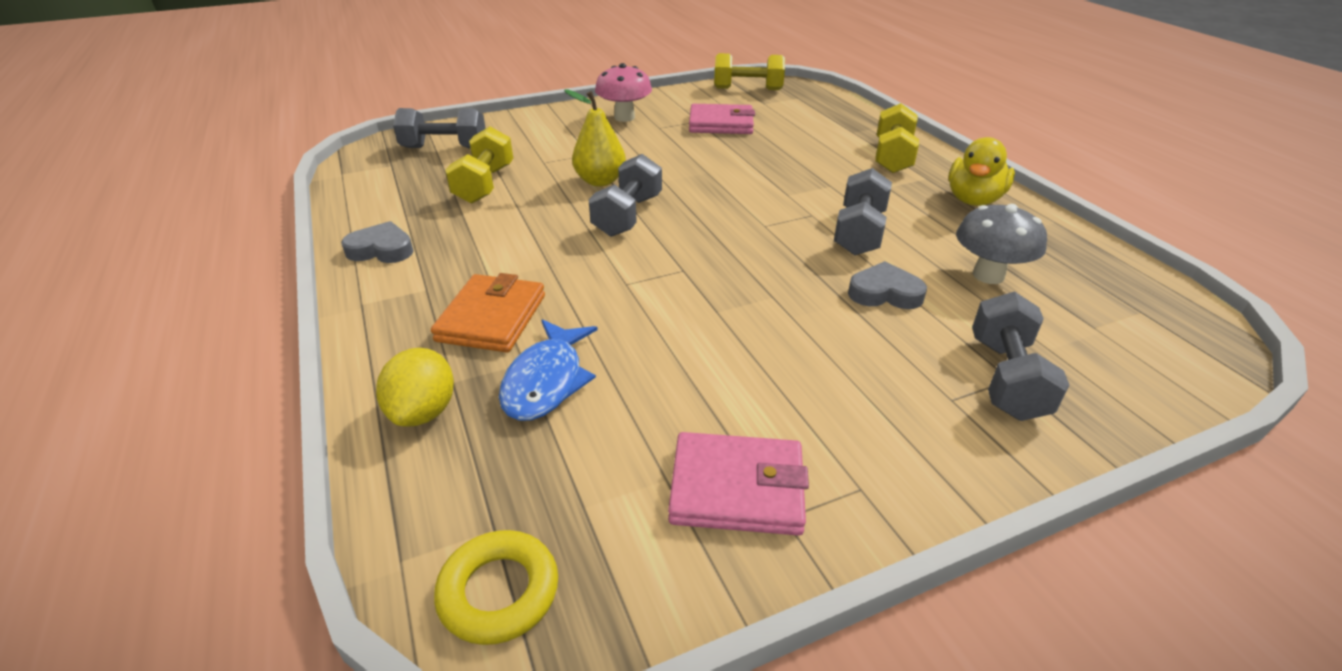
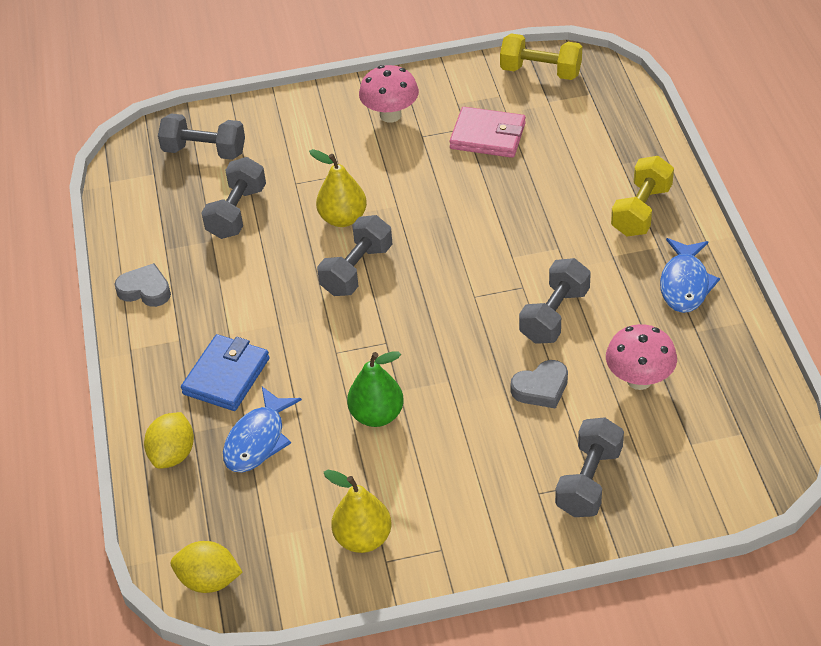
camera: 15 degrees right, 10 degrees up
(484, 184) = (237, 212): yellow dumbbell -> grey dumbbell
(492, 318) = (226, 376): orange wallet -> blue wallet
(499, 592) = (209, 580): yellow ring -> yellow lemon
(699, 338) = (377, 415): none -> green pear
(737, 488) = (363, 538): pink wallet -> yellow pear
(884, 293) = (541, 388): grey heart -> grey heart turned 135 degrees clockwise
(973, 200) = (685, 284): yellow duck -> blue fish
(988, 275) = (639, 379): grey mushroom -> pink mushroom

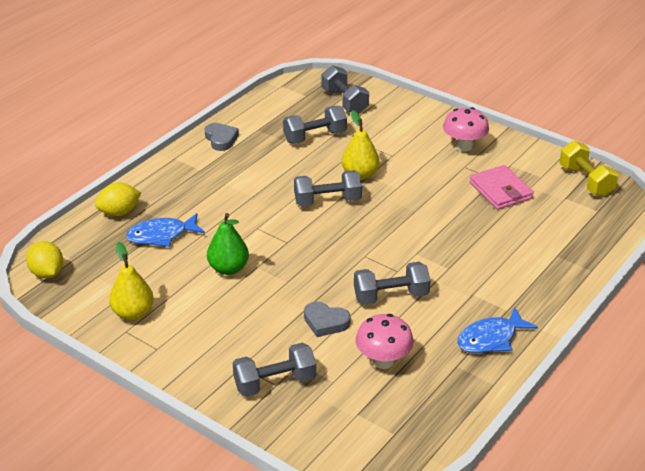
camera: 45 degrees right, 10 degrees down
(226, 376) = (194, 199): blue wallet -> none
(641, 211) = (527, 286): yellow dumbbell -> none

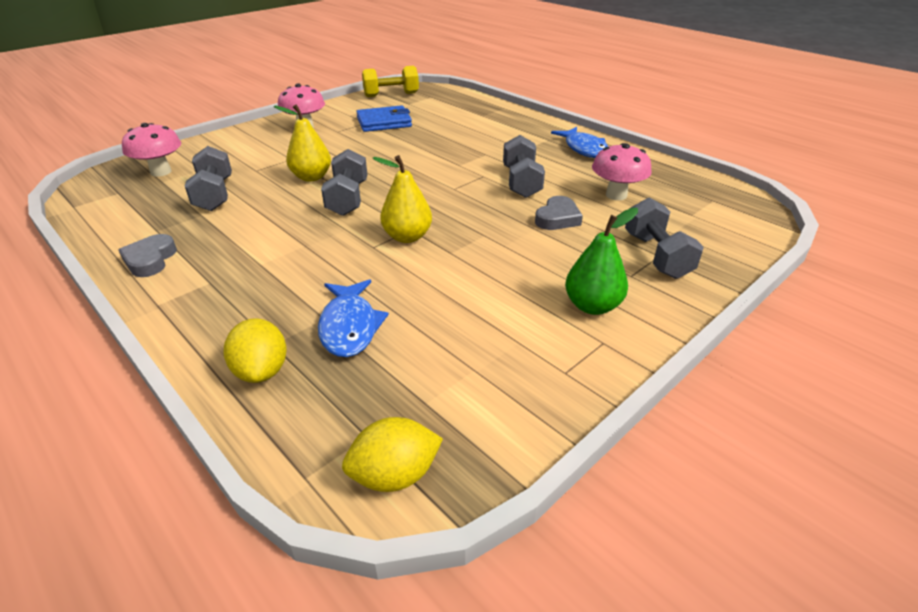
camera: 80 degrees left, 0 degrees up
(133, 313) = (525, 363): yellow pear -> yellow pear (407, 237)
(221, 139) = (150, 260): grey heart -> grey heart turned 75 degrees counterclockwise
(228, 268) = (447, 272): green pear -> green pear (592, 306)
(344, 101) = (161, 172): grey dumbbell -> pink mushroom
(500, 190) = (384, 122): pink wallet -> blue wallet

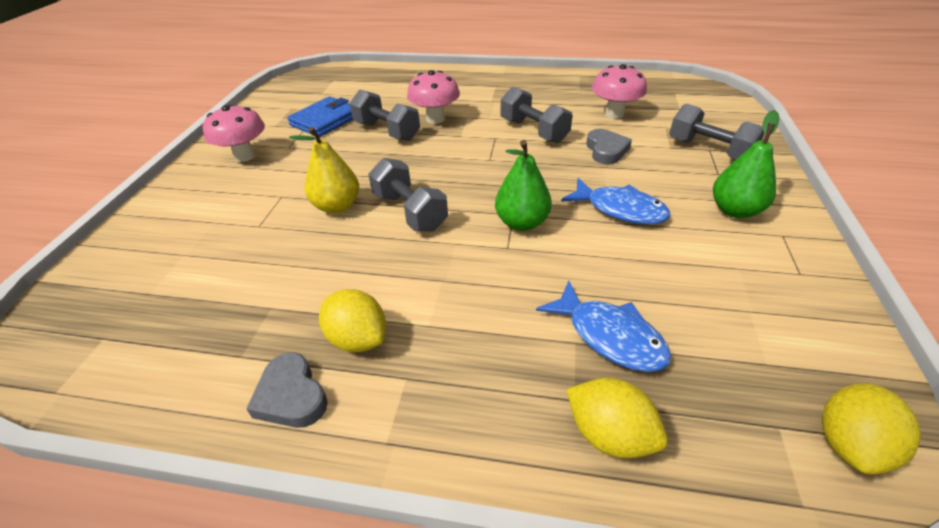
camera: 35 degrees left, 5 degrees up
(161, 172) = (129, 282): pink mushroom -> pink mushroom (435, 119)
(214, 195) = (251, 276): grey dumbbell -> grey dumbbell (387, 131)
(216, 251) = (358, 338): none -> yellow lemon
(391, 95) = (289, 90): yellow dumbbell -> none
(407, 237) = (522, 223): yellow pear -> green pear
(584, 149) = (535, 84): blue fish -> blue fish (620, 209)

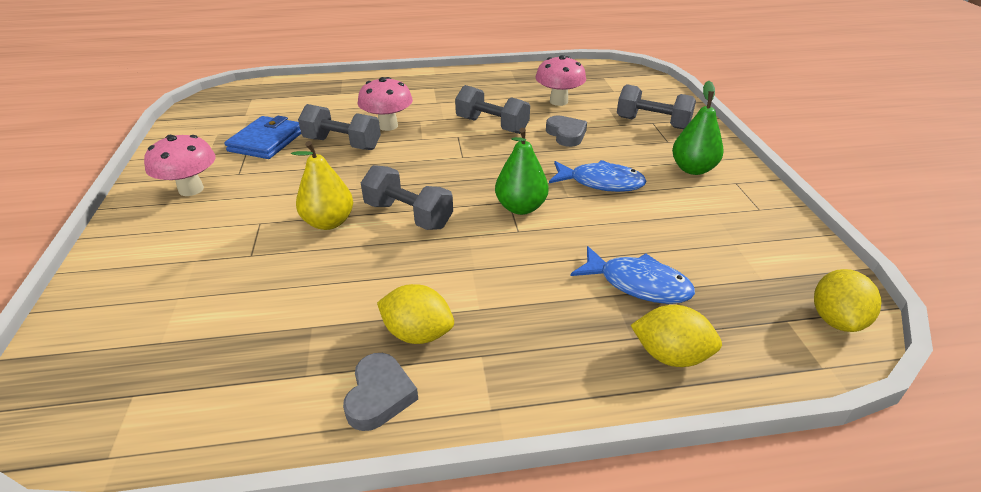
camera: 20 degrees left, 5 degrees down
(291, 396) = (379, 395): grey heart -> grey heart turned 120 degrees counterclockwise

